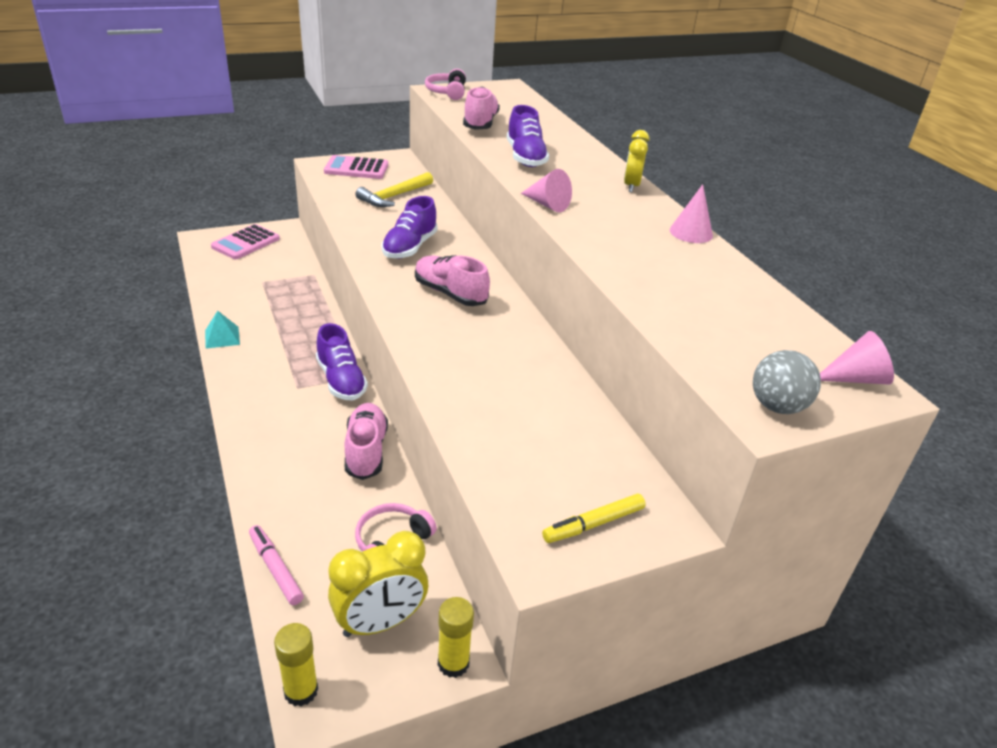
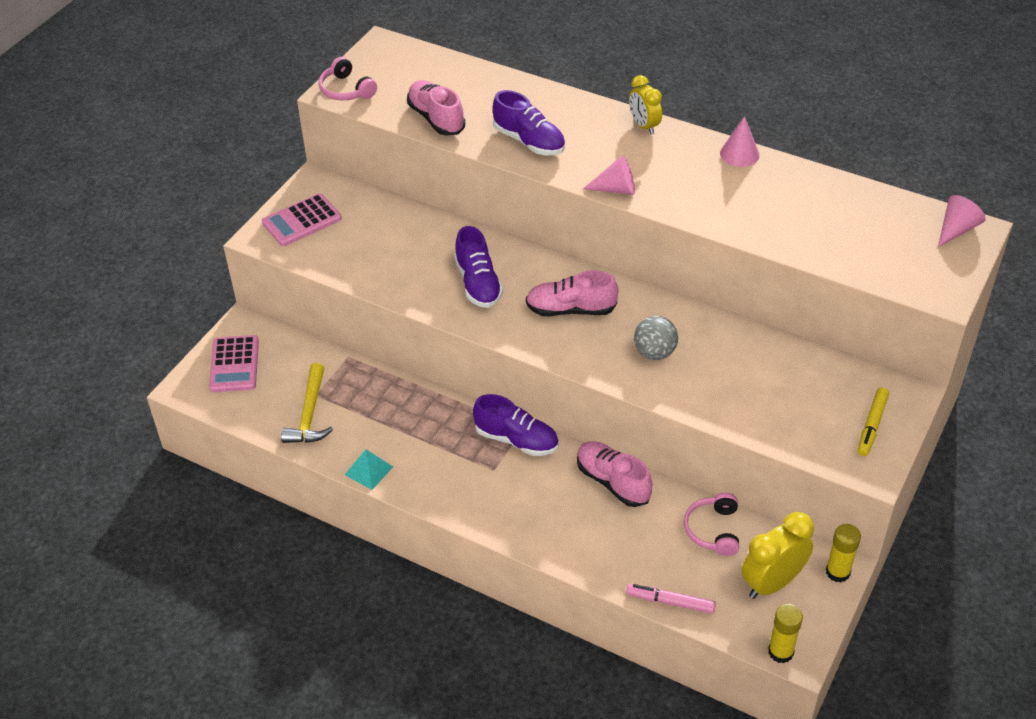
camera: 35 degrees left, 10 degrees up
(380, 623) = (772, 583): yellow clock -> yellow clock turned 150 degrees counterclockwise
(394, 196) = (384, 234): yellow hammer -> yellow hammer (309, 414)
(777, 406) = (941, 281): grey ball -> grey ball (654, 353)

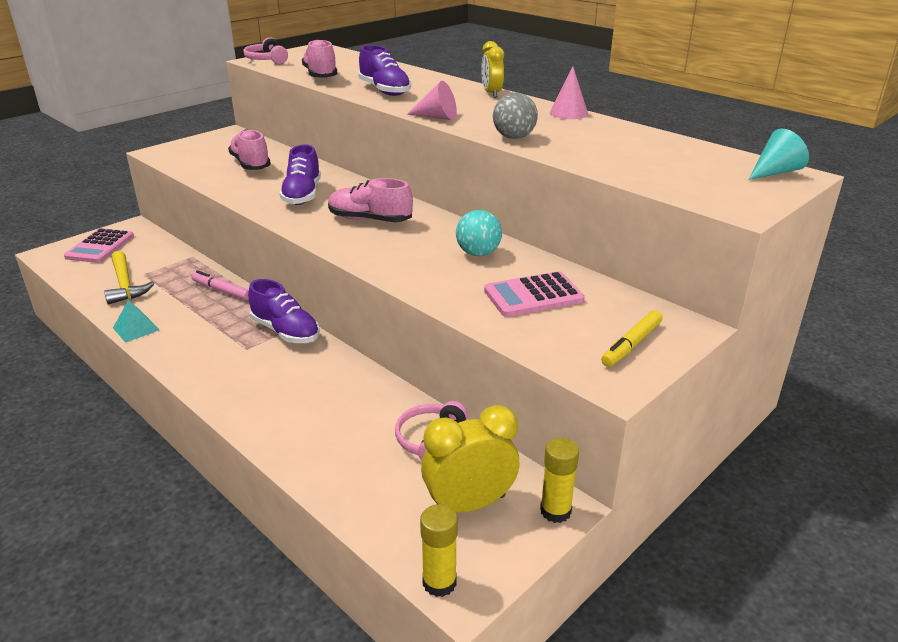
camera: 15 degrees right, 15 degrees down
(302, 221) = (198, 148): pink calculator -> pink calculator (533, 296)
(309, 414) = (125, 284): yellow hammer -> yellow hammer turned 45 degrees counterclockwise
(612, 482) = (352, 379): pink shoe -> pink shoe (251, 164)
(654, 353) = (427, 256): grey ball -> grey ball (514, 137)
(670, 602) = (339, 497): pink marker -> pink marker (222, 291)
(698, 338) = (478, 253): none -> turquoise ball
(956, 229) = (775, 172): pink cone -> turquoise cone

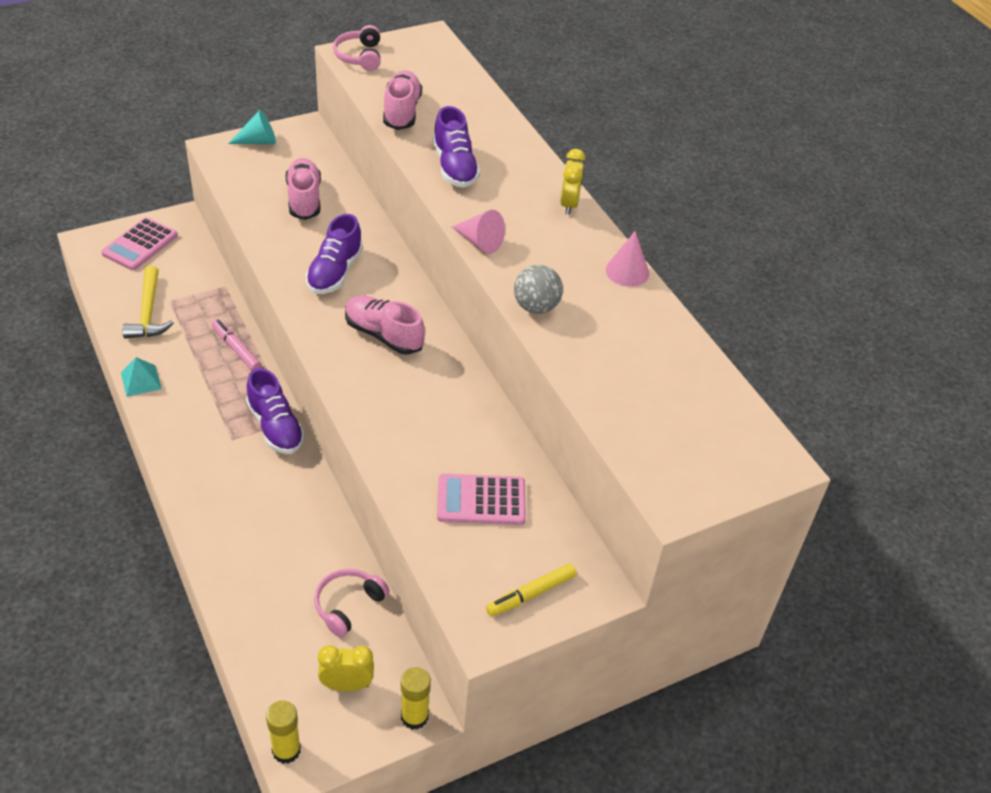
camera: 15 degrees right, 15 degrees up
(469, 504) = (347, 685): yellow clock -> yellow clock, size x0.65
(478, 253) = (463, 421): turquoise ball -> none
(775, 172) = (761, 451): turquoise cone -> turquoise cone (258, 141)

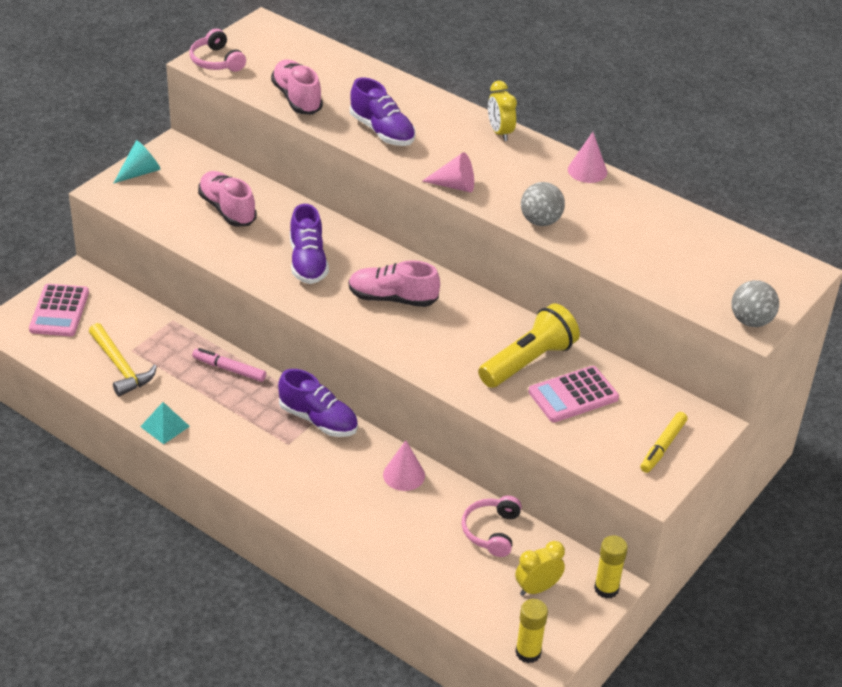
camera: 25 degrees left, 5 degrees down
(310, 512) = (404, 475): none -> pink cone
(464, 447) = (528, 361): none -> yellow flashlight
(677, 497) = (751, 321): none -> grey ball

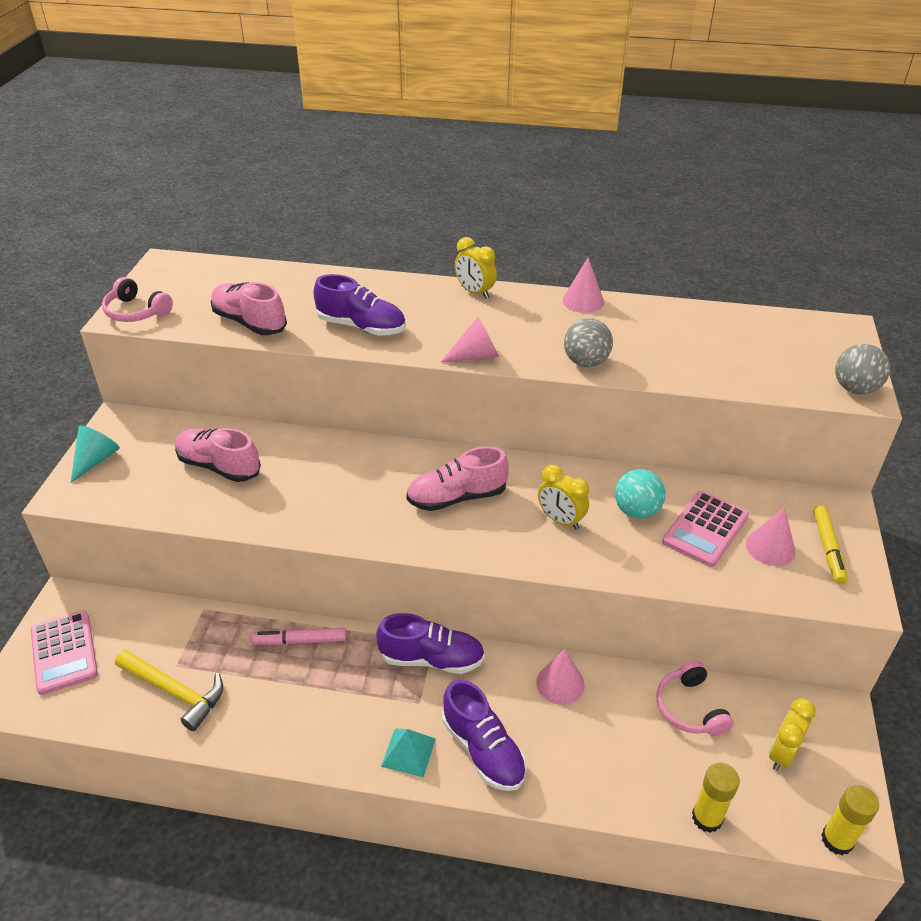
camera: 25 degrees left, 0 degrees up
(165, 426) = (269, 745): turquoise pyramid -> turquoise pyramid (408, 752)
(308, 262) = (343, 491): purple shoe -> purple shoe (483, 750)
(461, 345) = (560, 520): none -> yellow clock
(528, 361) = (636, 511): yellow flashlight -> turquoise ball
(606, 588) = (840, 720): yellow glue stick -> yellow glue stick (707, 818)
(614, 428) = (770, 547): none -> pink cone

